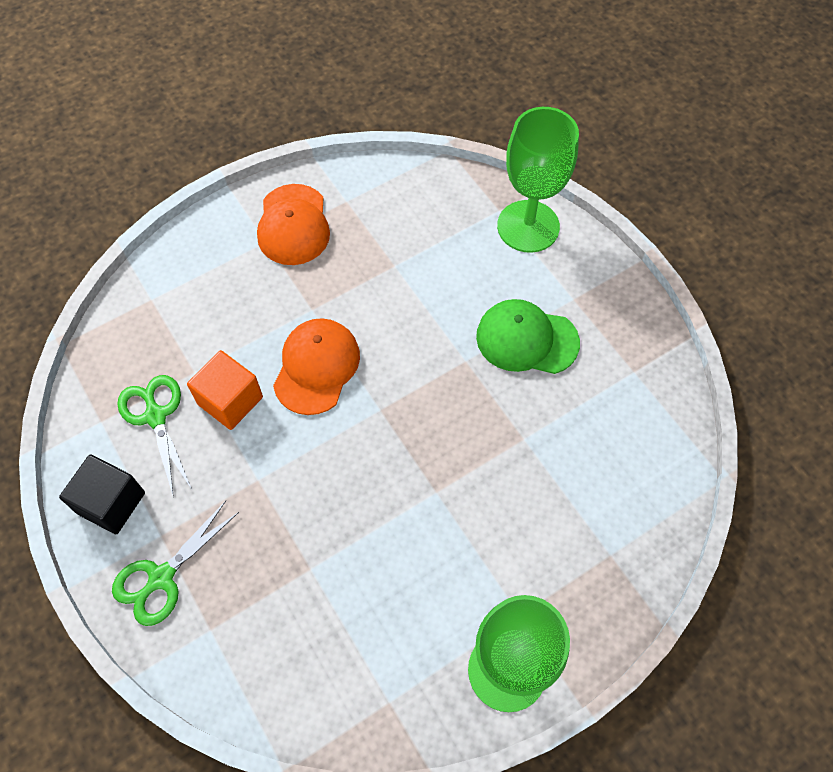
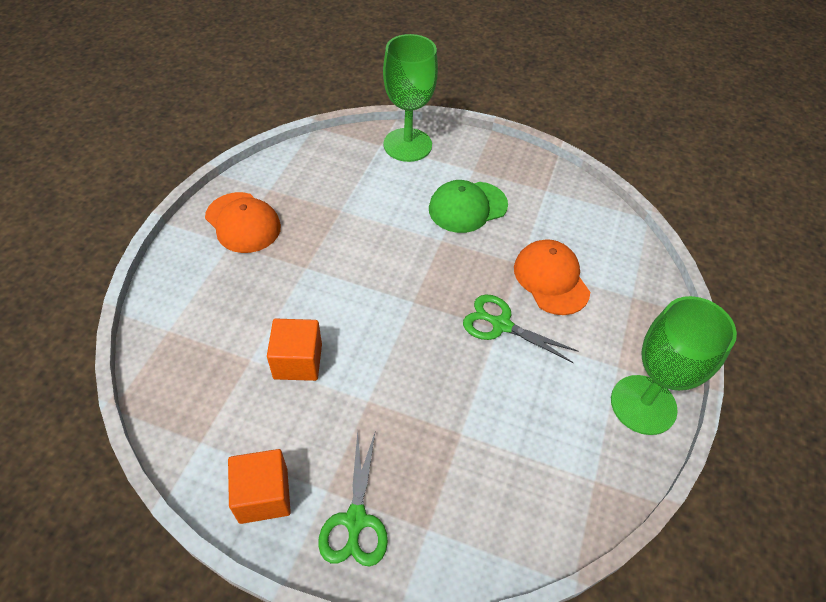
camera: 40 degrees left, 10 degrees down
(111, 503) = (263, 495): black cube -> orange cube
(155, 416) = (246, 409): green scissors -> green scissors (501, 325)
(316, 367) = (343, 301): orange cap -> orange cap (551, 279)

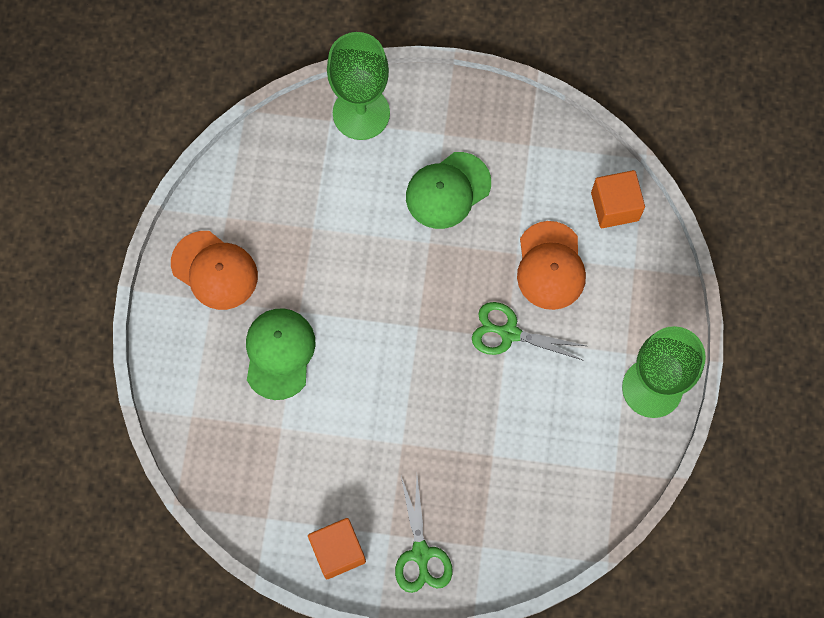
camera: 10 degrees left, 20 degrees up
(274, 296) = (279, 353): none -> green cap
(298, 361) = (326, 419): orange cube -> orange cube (614, 206)
(551, 279) = (550, 266): orange cap -> orange cap turned 150 degrees counterclockwise

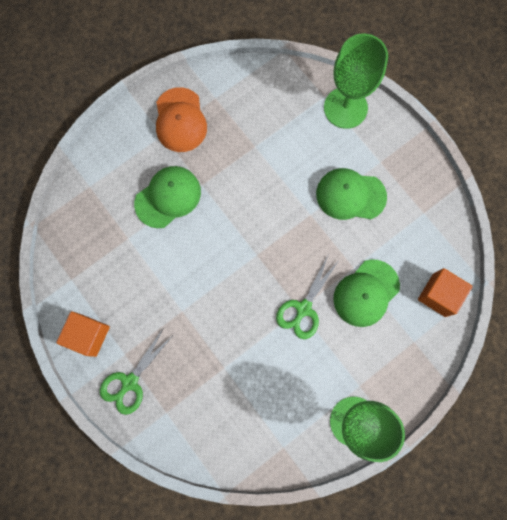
camera: 45 degrees right, 5 degrees up
(509, 333) = (303, 308): green scissors -> green scissors turned 120 degrees counterclockwise
(550, 266) = (366, 293): orange cap -> green cap

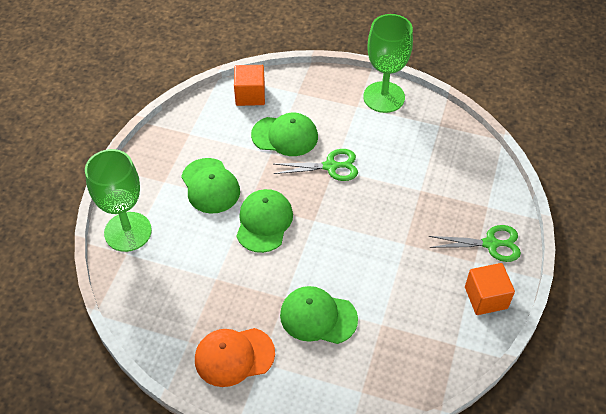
camera: 125 degrees left, 25 degrees down
(180, 120) = (234, 356): orange cap -> orange cap turned 150 degrees counterclockwise
(283, 214) = (264, 222): none -> green cap

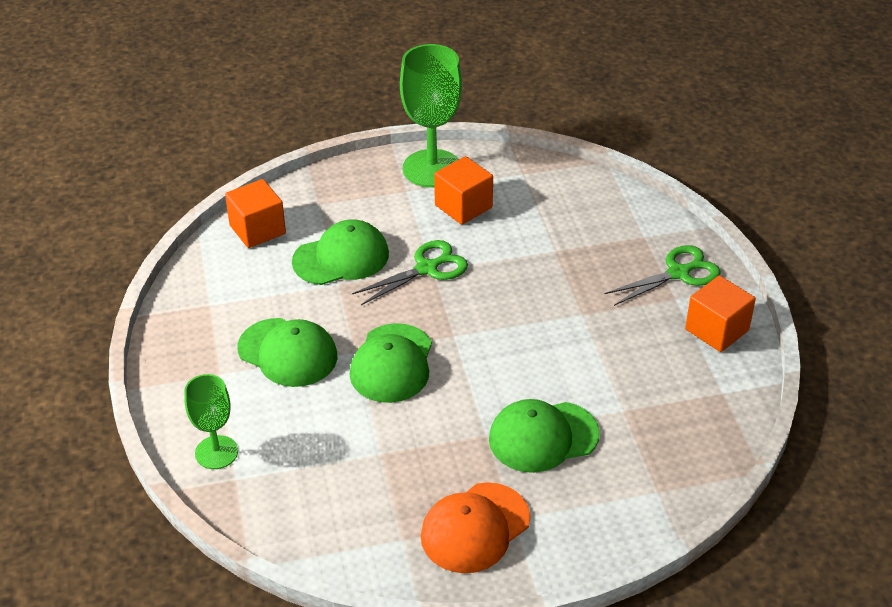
camera: 30 degrees left, 10 degrees down
(128, 232) = (216, 452): green goblet -> green goblet, size x0.59
(264, 222) = (392, 363): green cap -> green cap turned 150 degrees counterclockwise
(384, 133) = (463, 206): none -> orange cube

